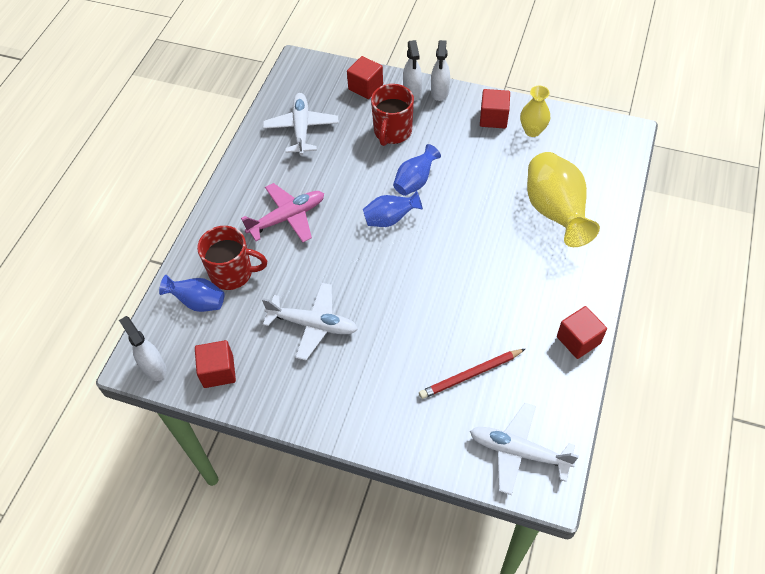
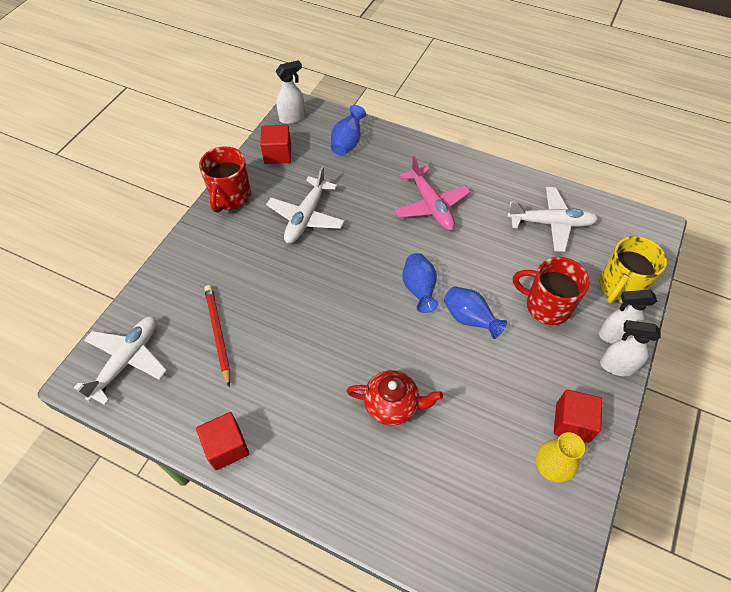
camera: 95 degrees right, 0 degrees up
(233, 273) = (373, 165): red mug -> red mug (230, 197)
(365, 87) = (620, 287): red cube -> yellow mug
(508, 227) = (392, 405): none -> red teapot
(555, 212) = (408, 465): yellow vase -> none

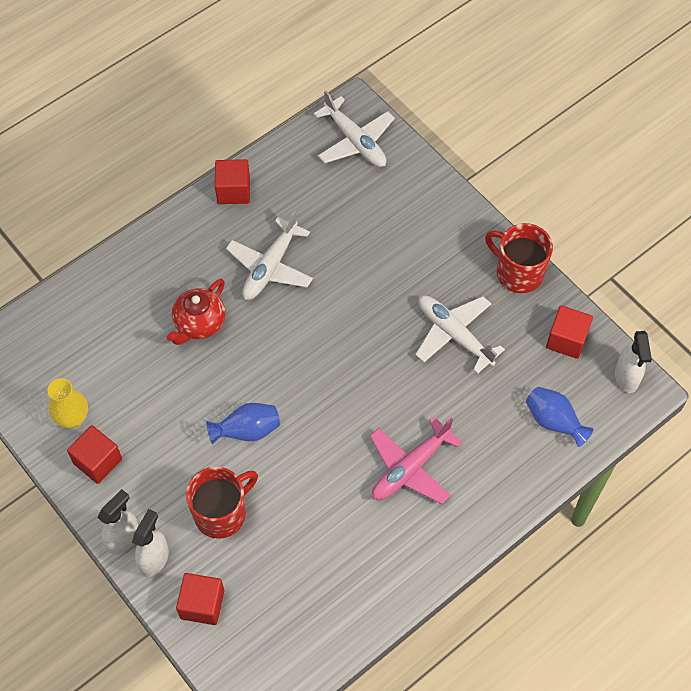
camera: 115 degrees right, 5 degrees up
(218, 334) = (346, 214): red pencil -> none
(419, 289) = (306, 402): blue vase -> none
(431, 205) = (410, 468): pink plane -> pink plane turned 45 degrees counterclockwise
(551, 223) = (321, 586): white plane -> white plane (270, 267)
(620, 287) = (202, 604): yellow mug -> red cube

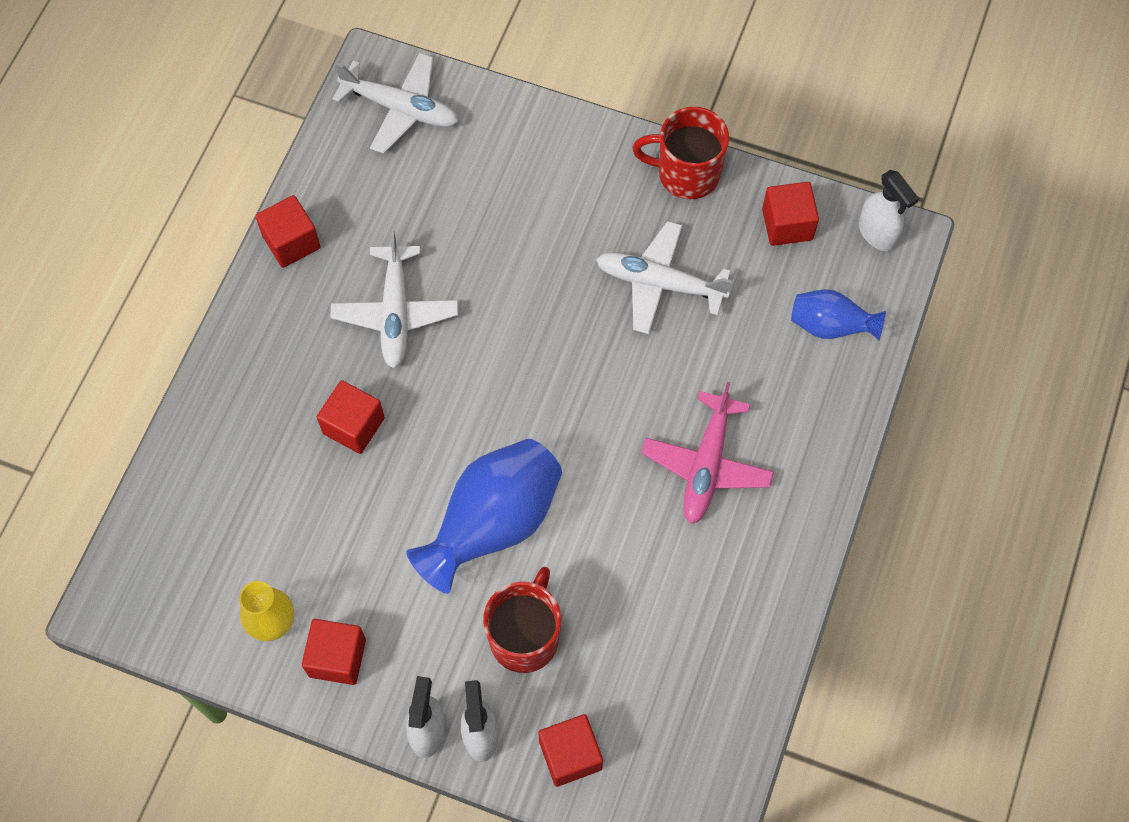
camera: 30 degrees left, 5 degrees up
(199, 323) = (353, 426): red teapot -> red cube
(247, 431) = (493, 524): blue vase -> blue vase, size x1.79

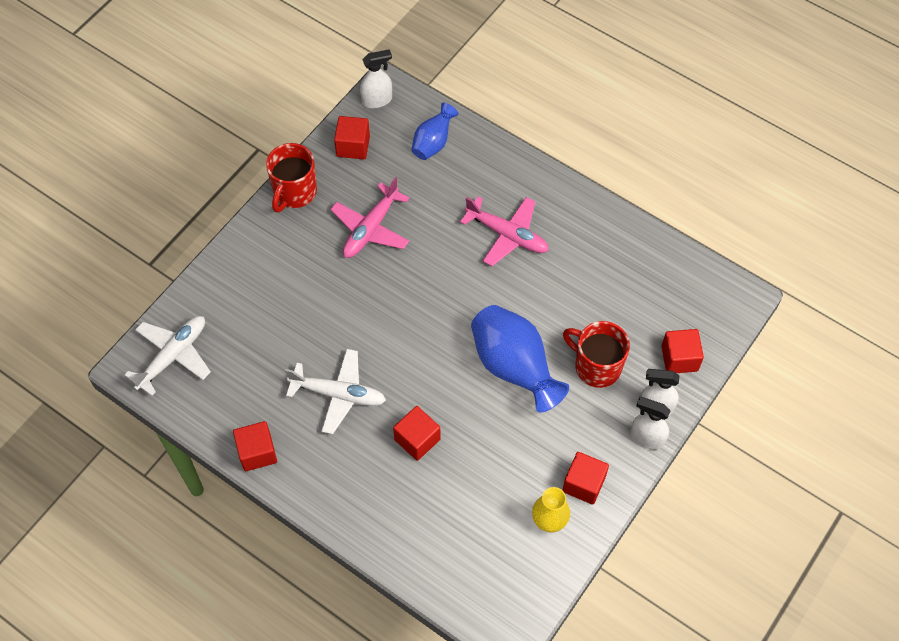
camera: 75 degrees left, 5 degrees down
(659, 283) = (371, 228): white plane -> pink plane

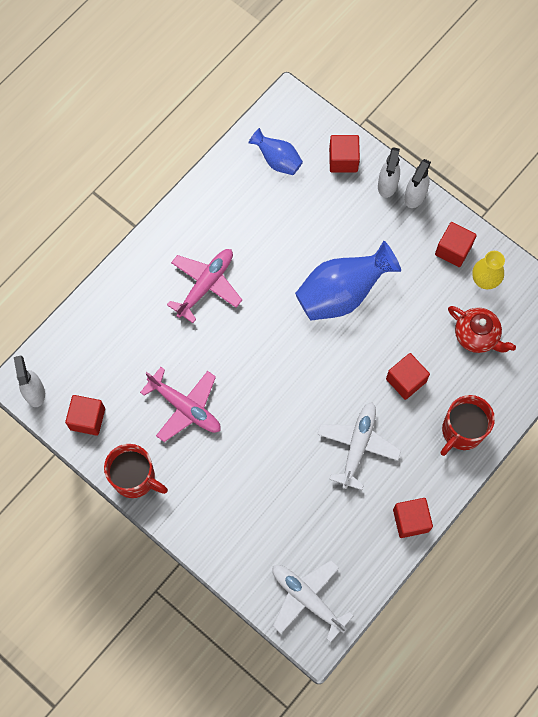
camera: 85 degrees left, 10 degrees up
(433, 143) = (94, 343): blue vase -> blue vase (277, 160)
(478, 514) = (476, 336): none -> red teapot
(596, 366) = (346, 226): red mug -> red mug (461, 431)

